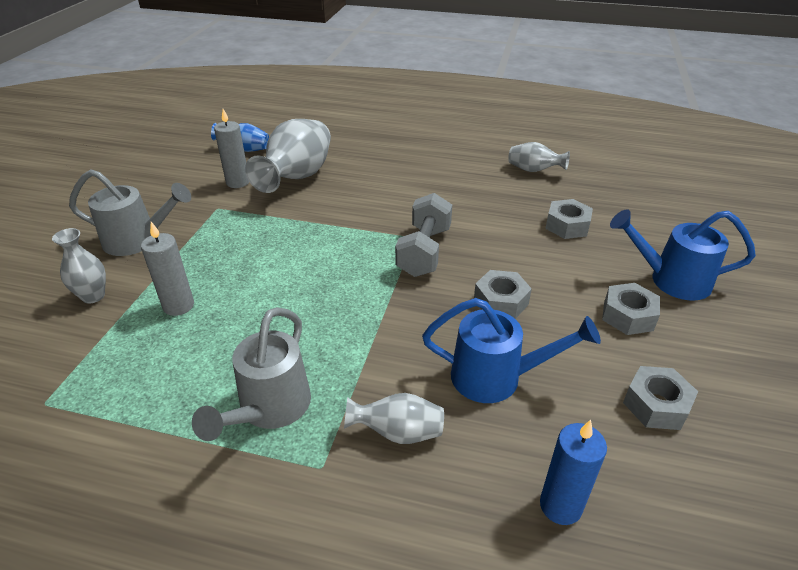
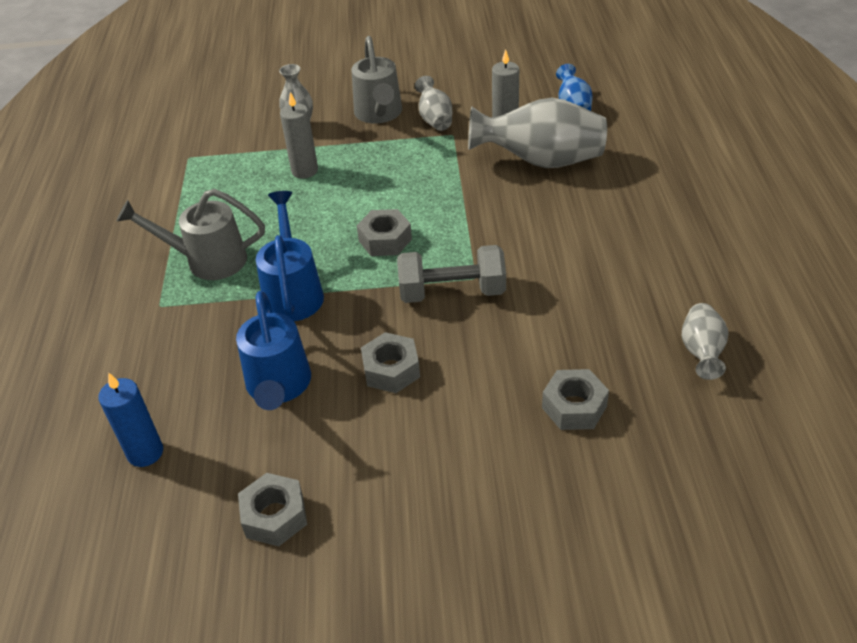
camera: 75 degrees right, 5 degrees up
(398, 432) = (200, 337): grey vase -> grey vase (435, 119)
(628, 316) = (410, 484): grey nut -> grey nut (385, 240)
(670, 280) = (502, 526): blue watering can -> blue watering can (293, 292)

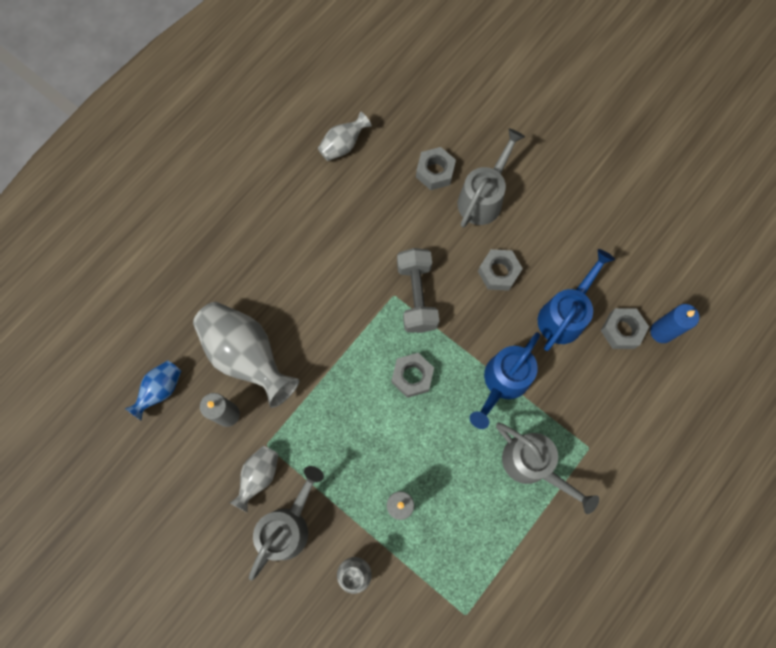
camera: 140 degrees left, 30 degrees up
(275, 516) = (622, 238): grey nut -> grey nut (621, 330)
(452, 292) = (416, 296): grey dumbbell -> grey dumbbell turned 45 degrees clockwise
(489, 425) = (483, 197): none -> grey watering can

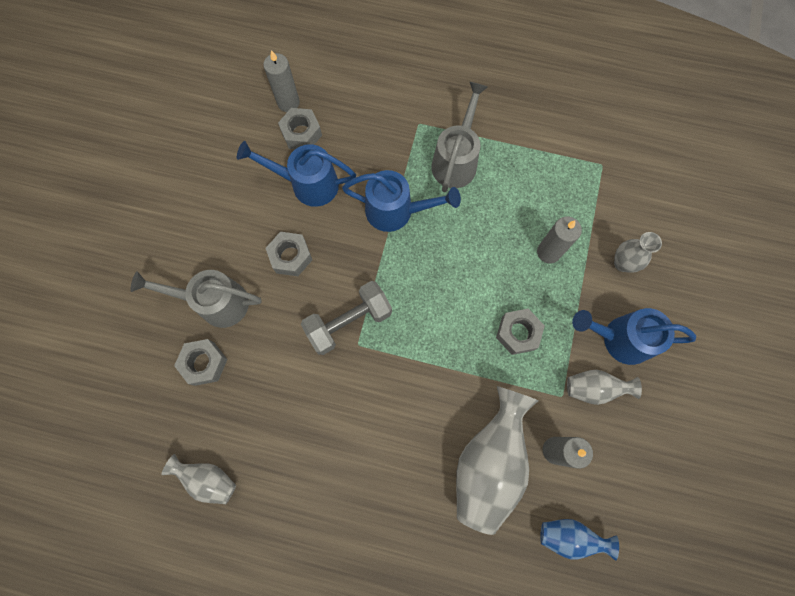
camera: 115 degrees left, 0 degrees up
(288, 526) = (619, 339): grey watering can -> blue watering can
(412, 376) = (429, 291): grey nut -> grey nut (518, 333)
(661, 332) = (288, 102): blue candle -> grey candle

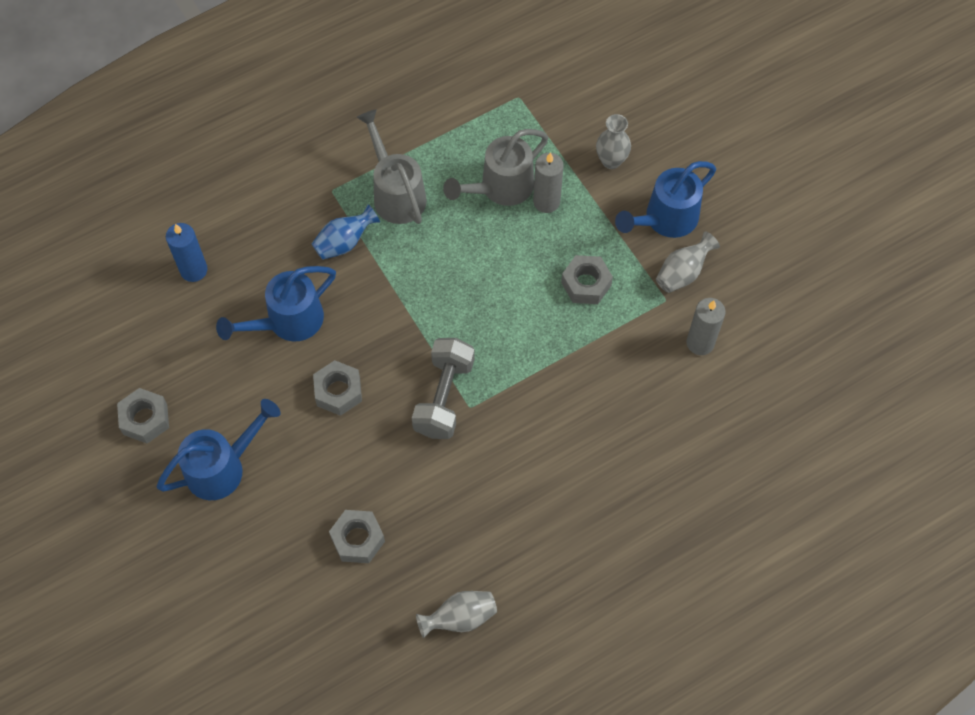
camera: 45 degrees left, 10 degrees down
(215, 302) = (313, 485): grey watering can -> grey watering can (500, 188)
(288, 102) = (193, 270): grey candle -> blue candle
(301, 133) = (235, 285): grey nut -> grey nut (145, 419)
(396, 211) = (390, 277): blue watering can -> blue watering can (223, 467)
(489, 462) = (661, 397): grey vase -> none
(569, 536) = (770, 392): blue vase -> blue vase (344, 242)

